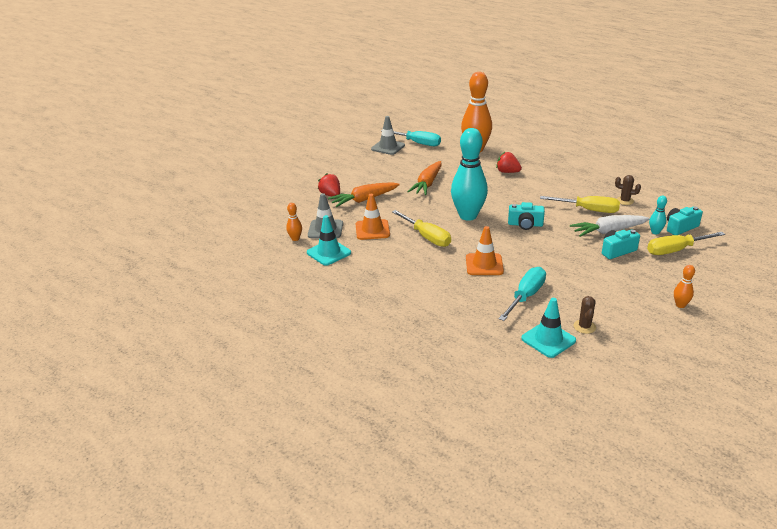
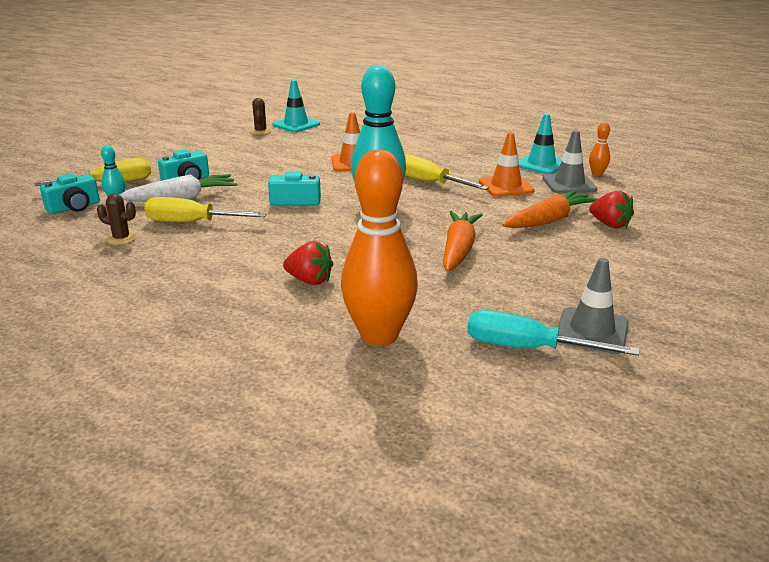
camera: 170 degrees right, 5 degrees down
(526, 296) = (310, 145): turquoise screwdriver -> none
(680, 305) = (157, 146): orange bowling pin -> none

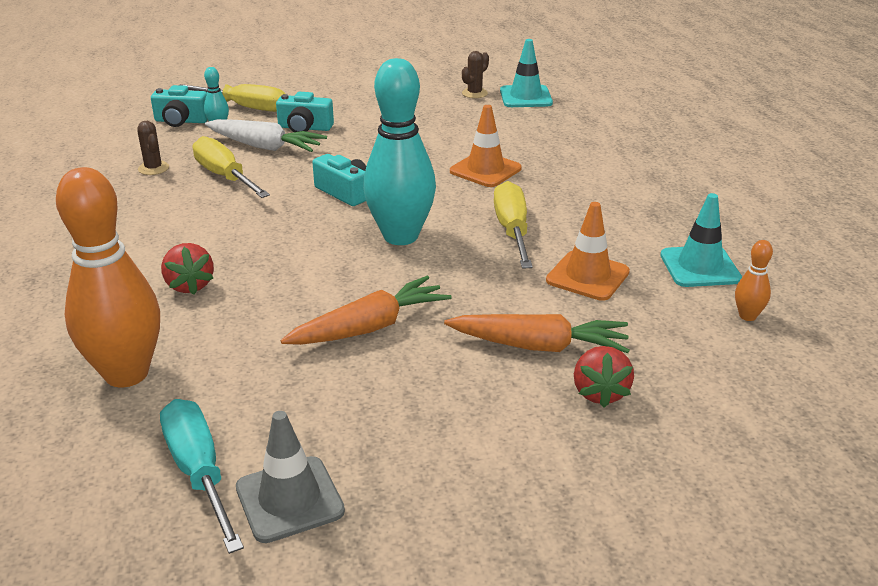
camera: 45 degrees right, 5 degrees up
(569, 184) = (675, 311): grey traffic cone -> none

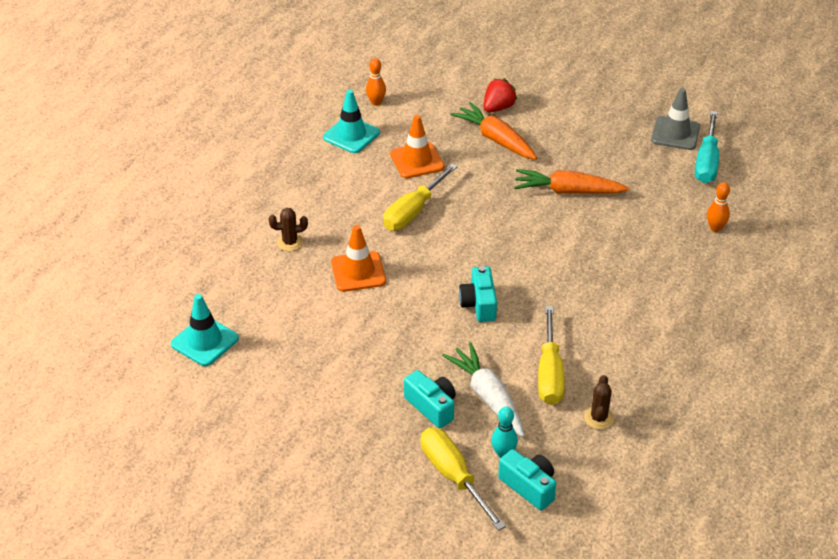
camera: 140 degrees left, 10 degrees up
(126, 374) = (715, 228): orange bowling pin -> orange bowling pin, size x0.42
(190, 285) = (646, 272): red strawberry -> none
(400, 236) = (485, 243): turquoise bowling pin -> none
(474, 93) = (236, 373): brown cactus -> brown cactus (290, 242)

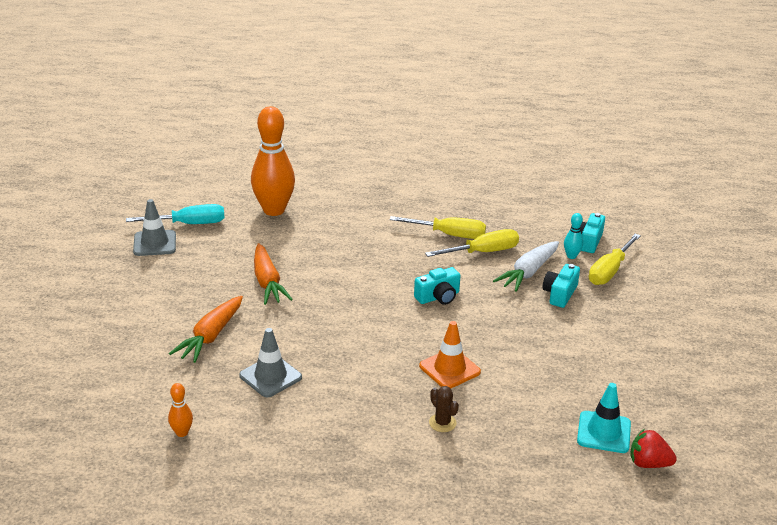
camera: 115 degrees left, 10 degrees down
(351, 135) = (250, 433): turquoise traffic cone -> none
(413, 212) = (348, 359): yellow screwdriver -> yellow screwdriver (450, 235)
(417, 161) = (270, 376): orange traffic cone -> grey traffic cone
(498, 108) = (156, 346): red strawberry -> red strawberry (648, 463)
(598, 418) = (506, 227): brown cactus -> none
(715, 228) = (274, 210): orange bowling pin -> orange bowling pin, size x2.38

